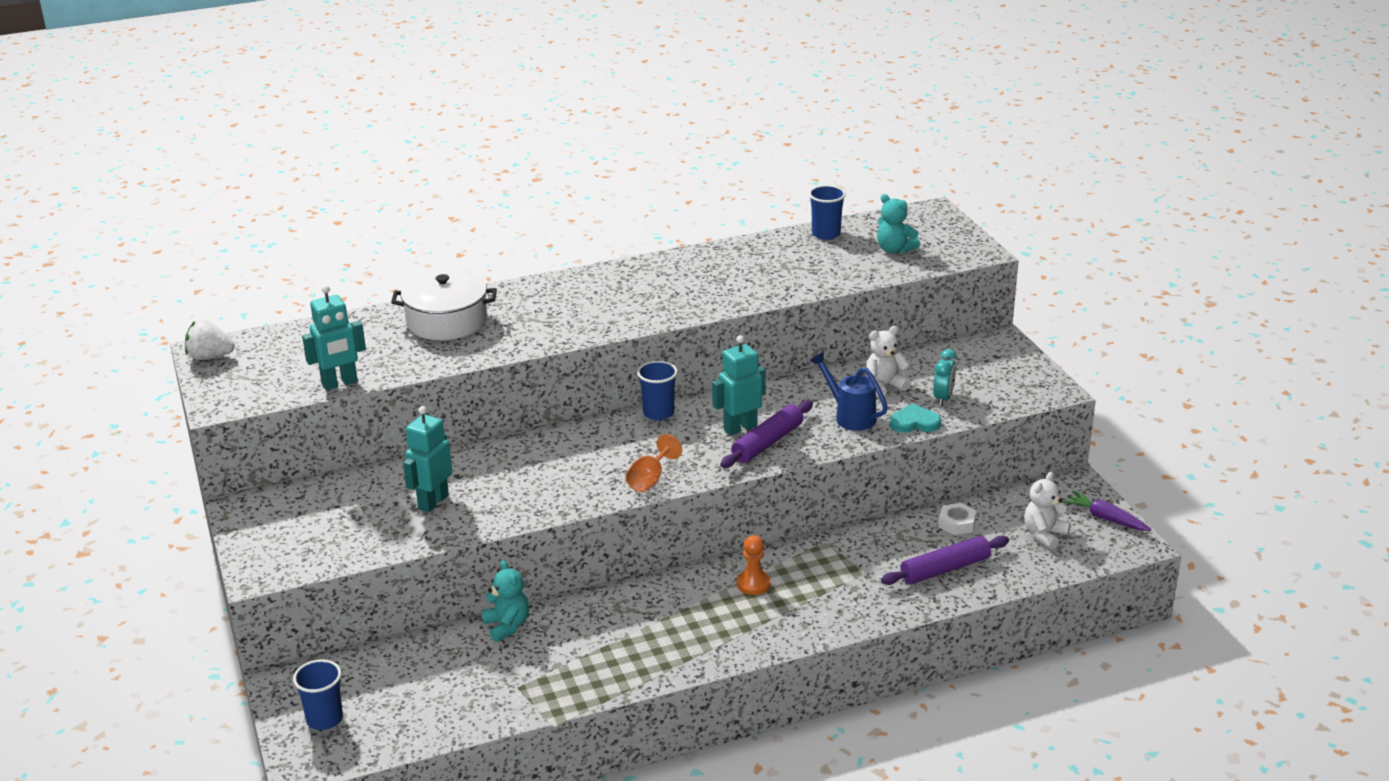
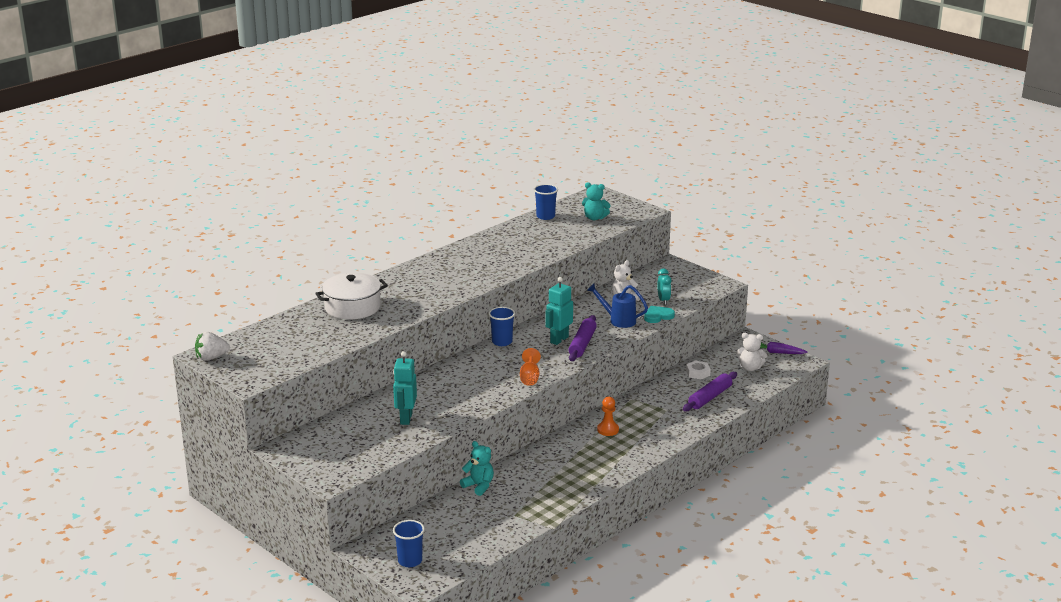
camera: 25 degrees left, 5 degrees down
(340, 383) = (318, 355): turquoise robot -> none
(1044, 534) = (750, 368): white teddy bear -> white teddy bear turned 90 degrees counterclockwise

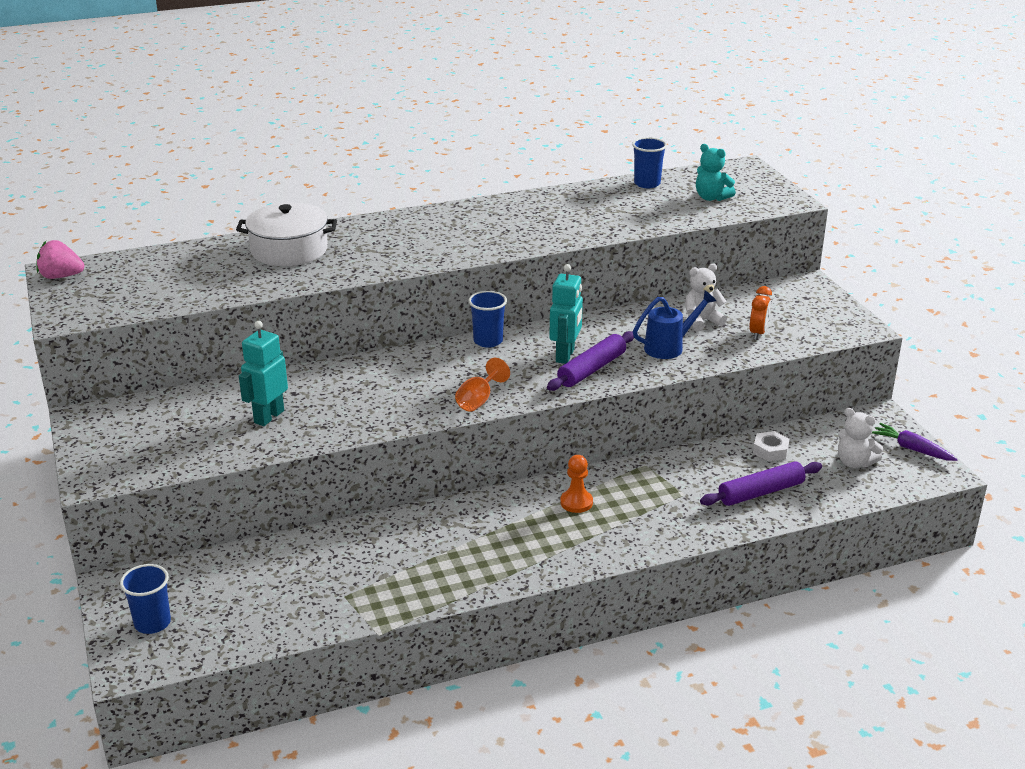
camera: 25 degrees right, 5 degrees up
(211, 358) = (61, 276): white strawberry -> pink strawberry
(479, 486) = (337, 537): turquoise teddy bear -> none
(559, 340) = (565, 356): turquoise robot -> turquoise robot turned 135 degrees clockwise
(618, 320) = (670, 347): blue watering can -> blue watering can turned 105 degrees clockwise
(658, 316) = (731, 354): turquoise heart -> none
(663, 300) = (758, 333): turquoise clock -> orange clock

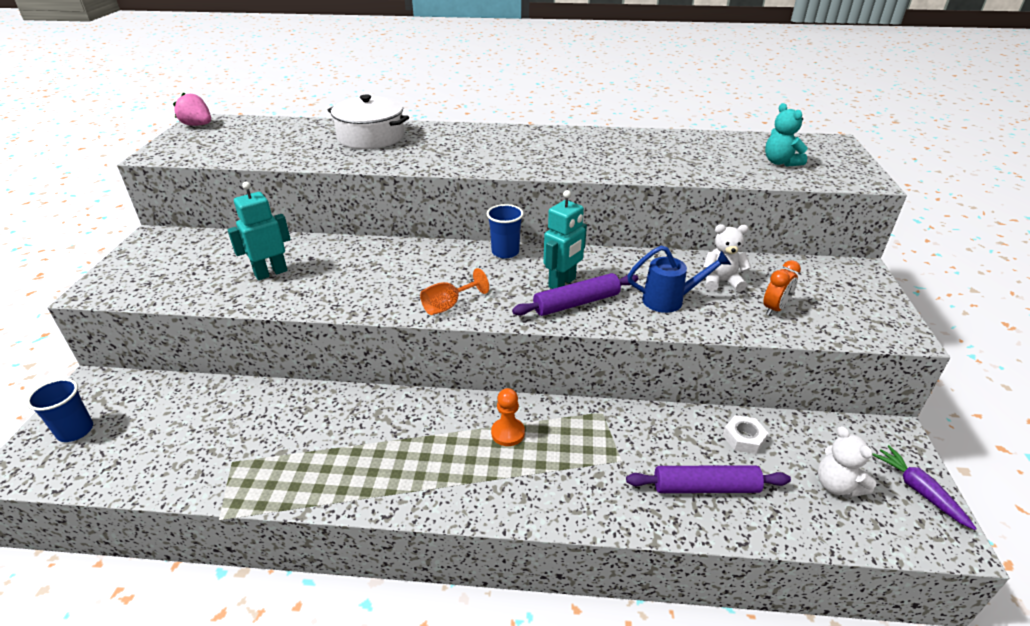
camera: 25 degrees right, 5 degrees up
(647, 183) = (723, 140): blue cup -> none

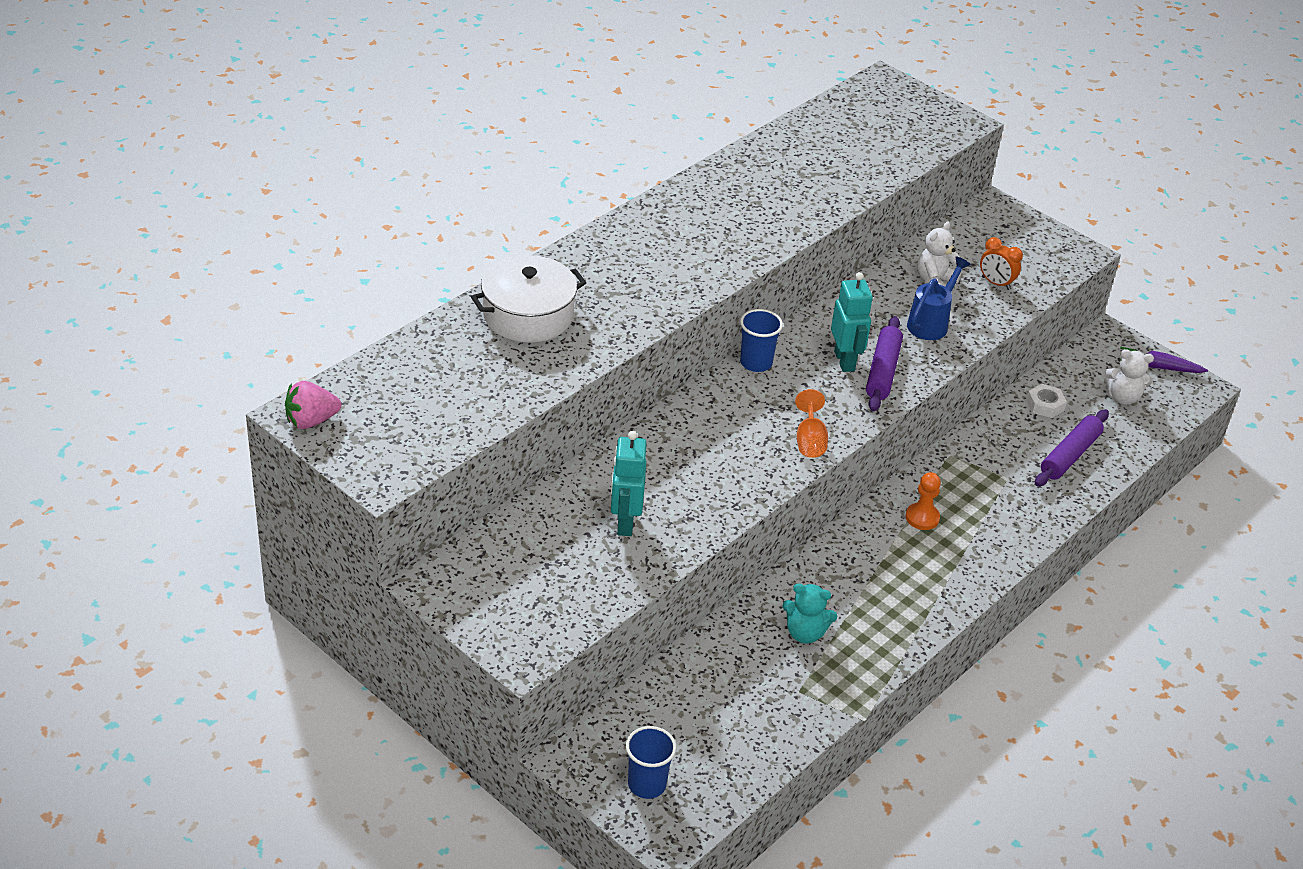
camera: 55 degrees left, 5 degrees up
(774, 309) = (996, 283): orange clock -> orange clock turned 135 degrees clockwise
(780, 162) = (887, 134): turquoise teddy bear -> turquoise teddy bear (805, 633)

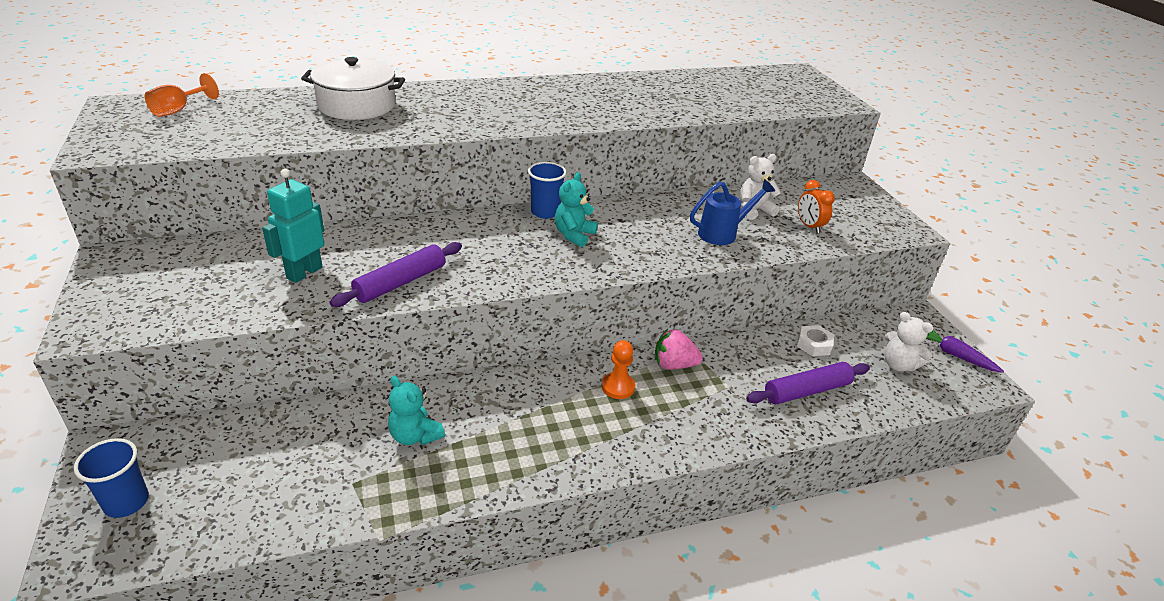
camera: 30 degrees right, 5 degrees down
(311, 421) = (117, 110): pink strawberry -> pink strawberry (673, 365)
(808, 380) = (574, 235): none -> turquoise teddy bear
(810, 440) = (526, 273): orange goblet -> orange goblet (178, 110)
(845, 361) = (620, 233): turquoise robot -> none
(883, 371) = (645, 250): purple rolling pin -> purple rolling pin (401, 282)

